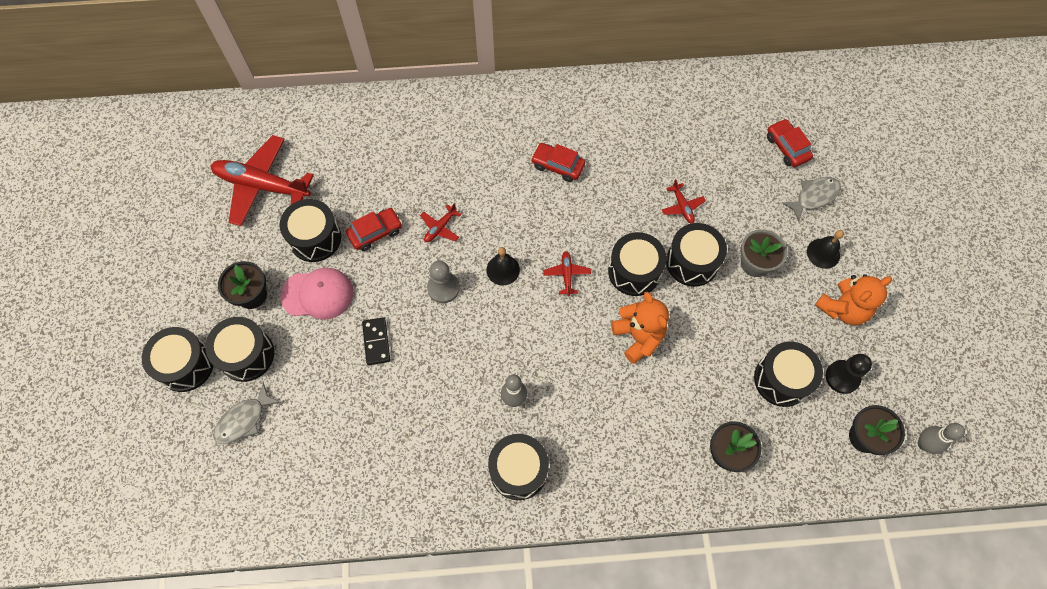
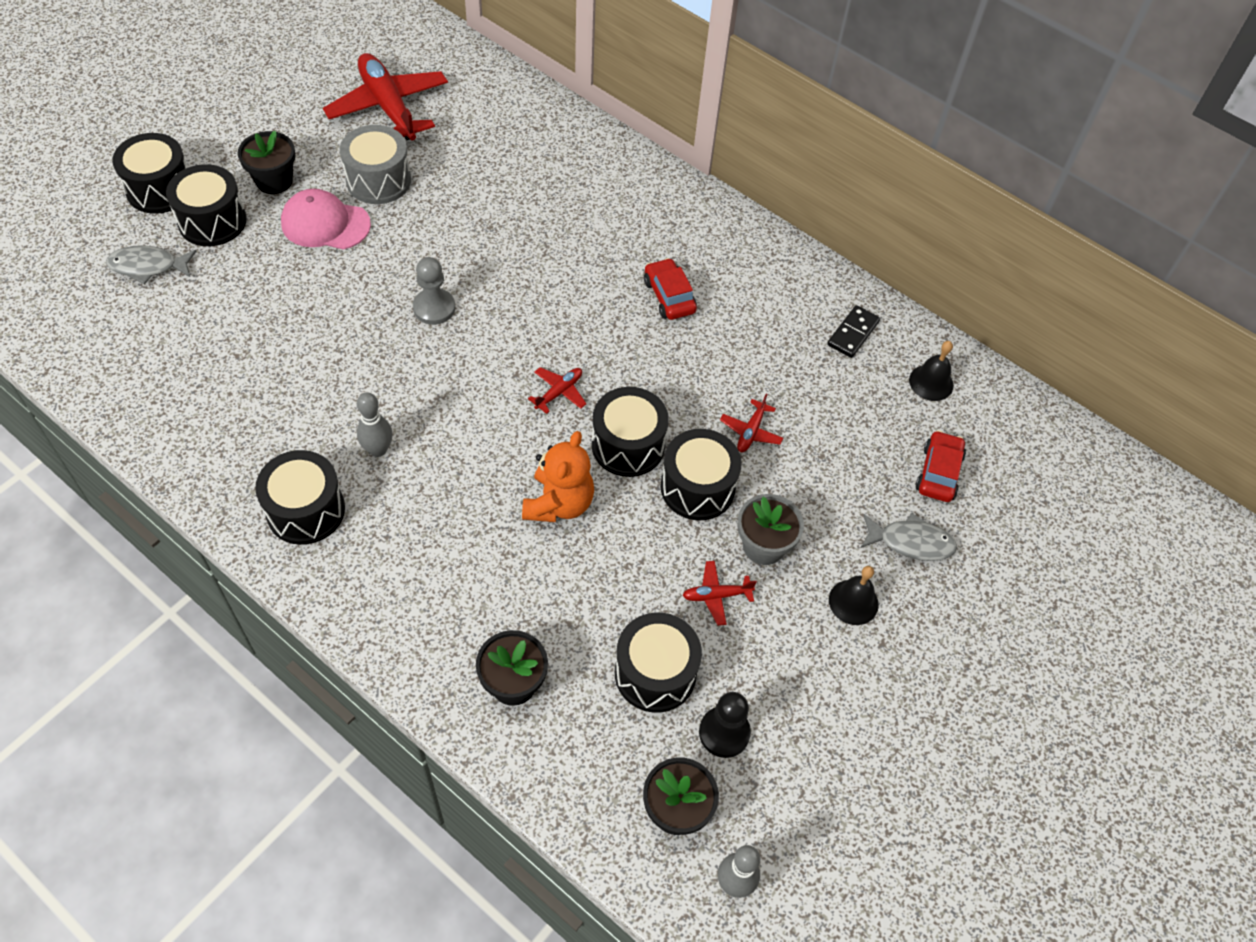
camera: 40 degrees right, 10 degrees down
(315, 238) = (378, 180): black drum -> grey drum
(317, 294) = (325, 224): pink cap -> pink cap turned 150 degrees clockwise
(375, 232) = (434, 217): red car -> none
(376, 342) = (324, 301): black domino -> black domino (853, 333)
(440, 228) = (494, 258): red plane -> red plane (716, 595)
(503, 270) = (505, 338): black bell -> black bell (931, 382)
(843, 308) = (808, 671): orange teddy bear -> none

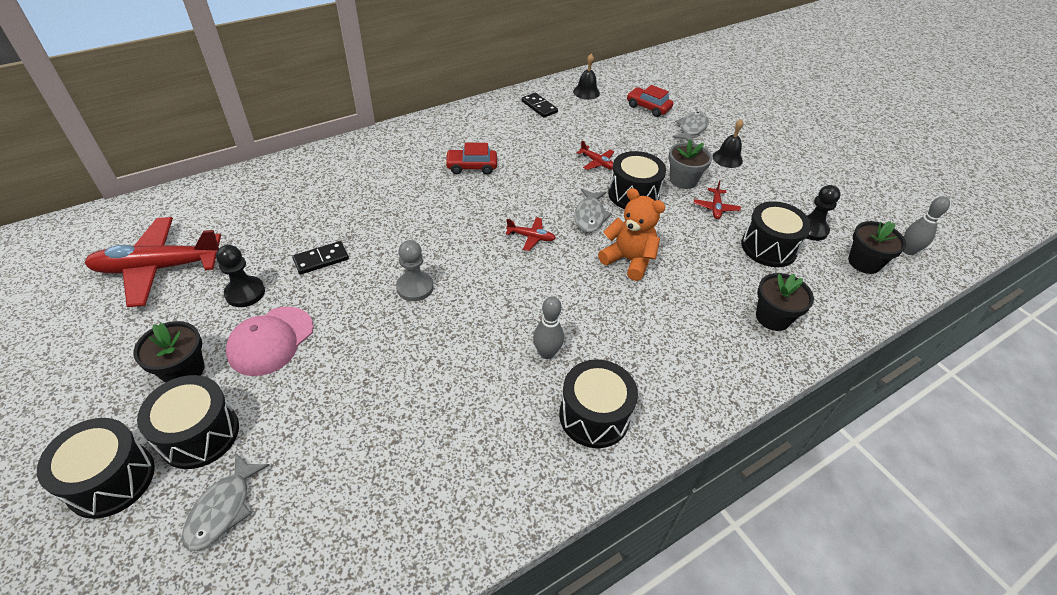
camera: 70 degrees left, 10 degrees down
(378, 180) = (245, 293): grey drum -> black pawn
(446, 218) = (321, 259): none -> black domino
(559, 392) = (531, 237): red plane -> red plane turned 135 degrees clockwise
(628, 445) = (590, 216): black drum -> grey fish

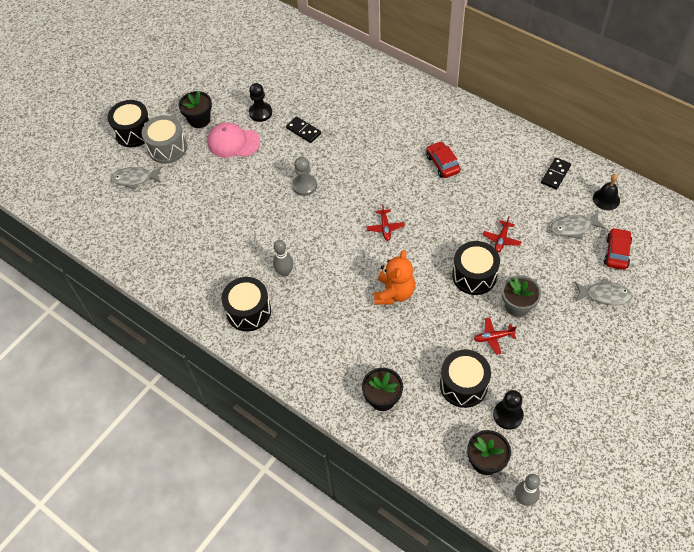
camera: 75 degrees right, 10 degrees up
(158, 268) = (259, 67): red plane -> none
(199, 434) = (167, 148): black drum -> grey drum
(590, 216) = (430, 255): grey fish -> grey fish (573, 228)
(727, 158) = (574, 333): black bell -> none

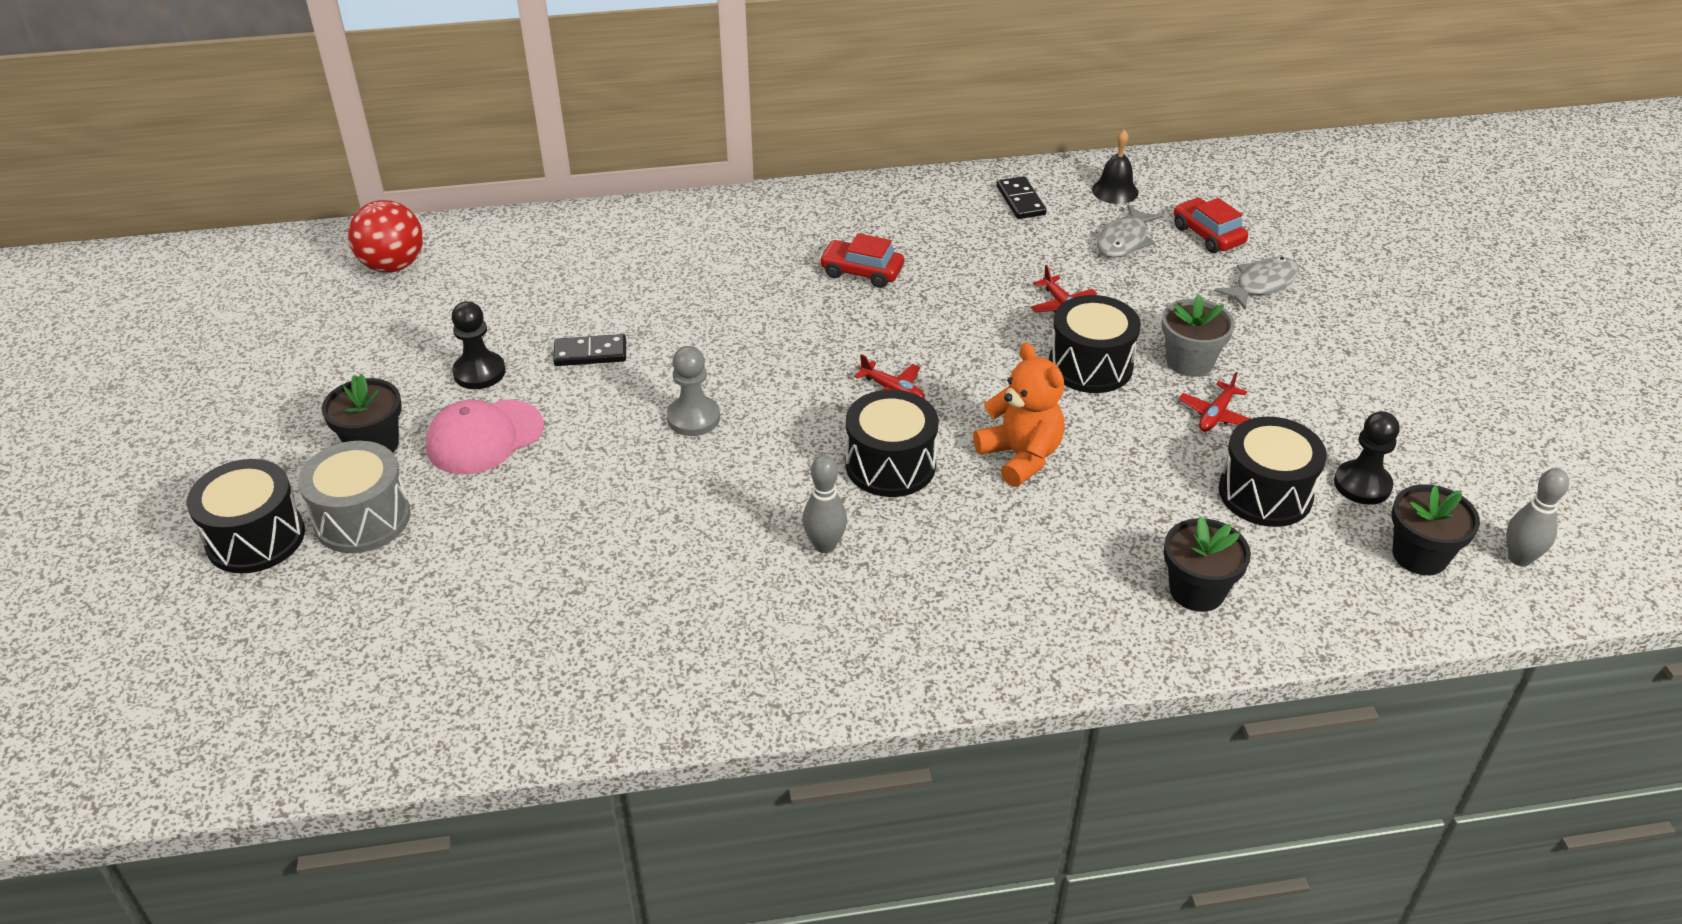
camera: 50 degrees left, 15 degrees down
(135, 179) = (355, 602): grey fish -> none
(248, 311) = (843, 637): black drum -> black drum (890, 465)
(284, 42) = (393, 265): none -> red ball

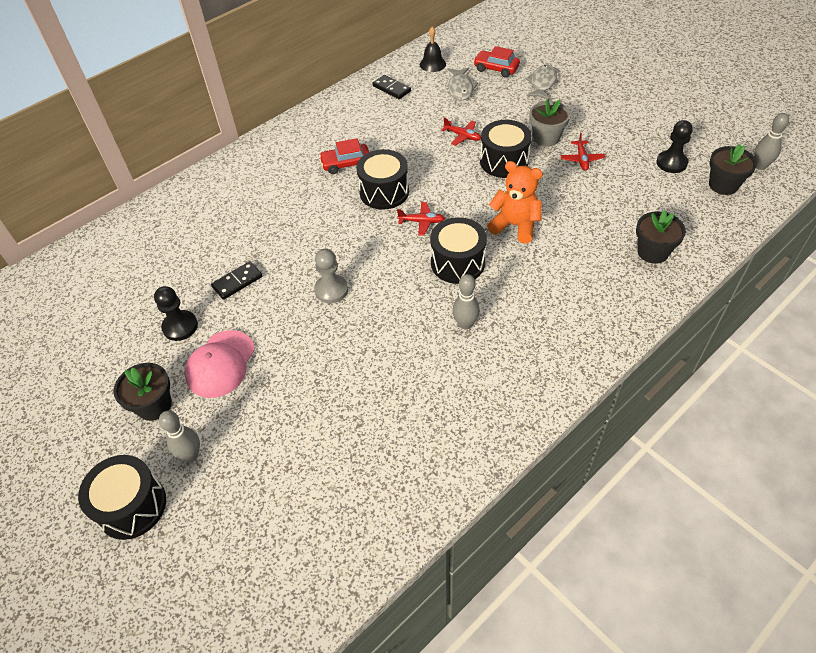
camera: 30 degrees left, 10 degrees up
(362, 519) = (191, 455): grey drum -> grey bowling pin
(393, 265) = (60, 287): red ball -> none
(1265, 493) = (637, 188): black drum -> black drum (384, 192)

